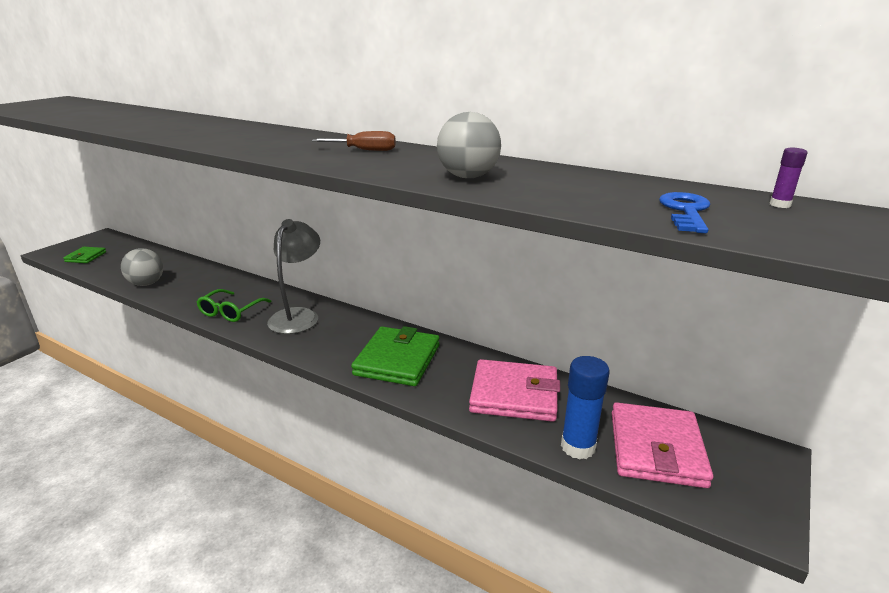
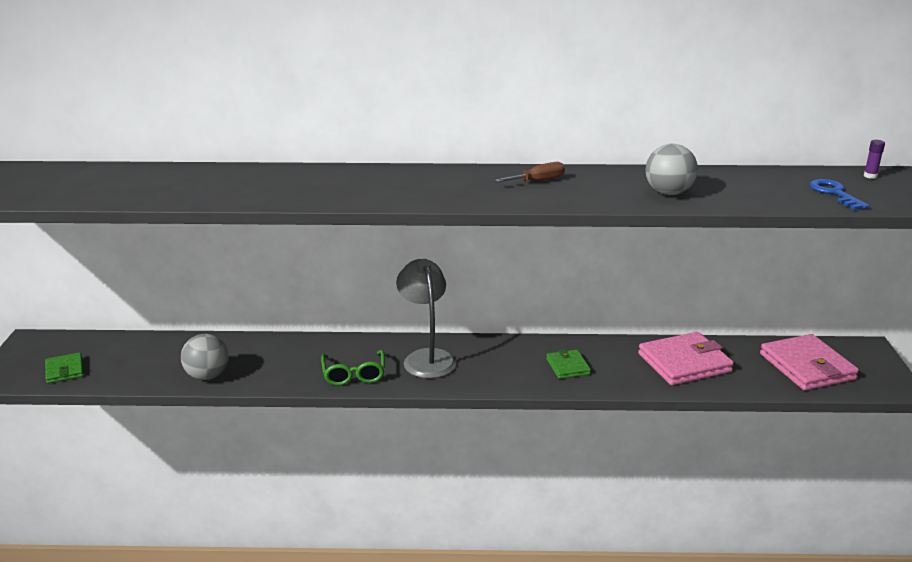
camera: 30 degrees left, 0 degrees up
(397, 360) = (568, 366): green wallet -> green wallet, size x0.53
(578, 447) = (762, 382): blue glue stick -> none

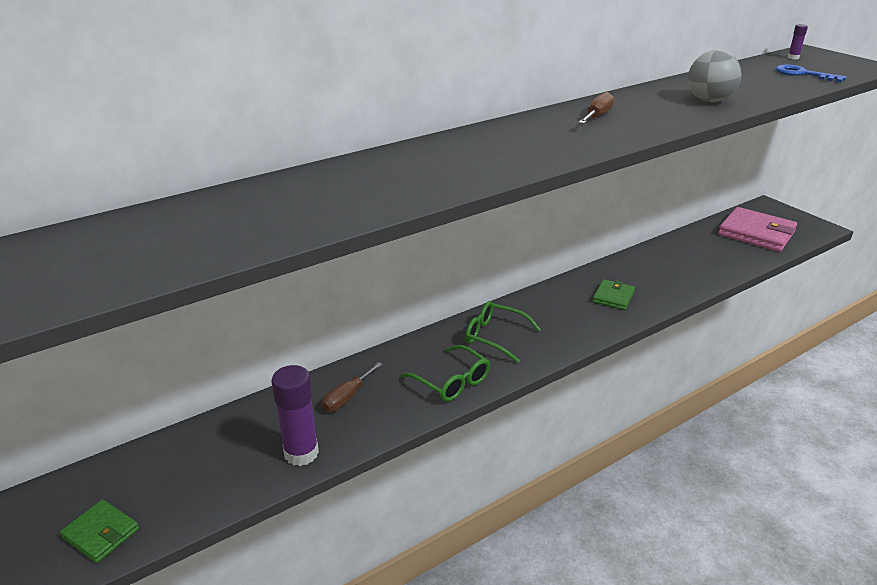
camera: 35 degrees left, 5 degrees up
(207, 376) = (301, 453): grey ball -> purple glue stick
(274, 356) = (347, 397): none -> brown screwdriver
(426, 358) = (494, 336): grey lamp -> green glasses
(568, 366) = (613, 297): green wallet -> green wallet turned 75 degrees clockwise
(684, 363) = (684, 261): pink wallet -> none

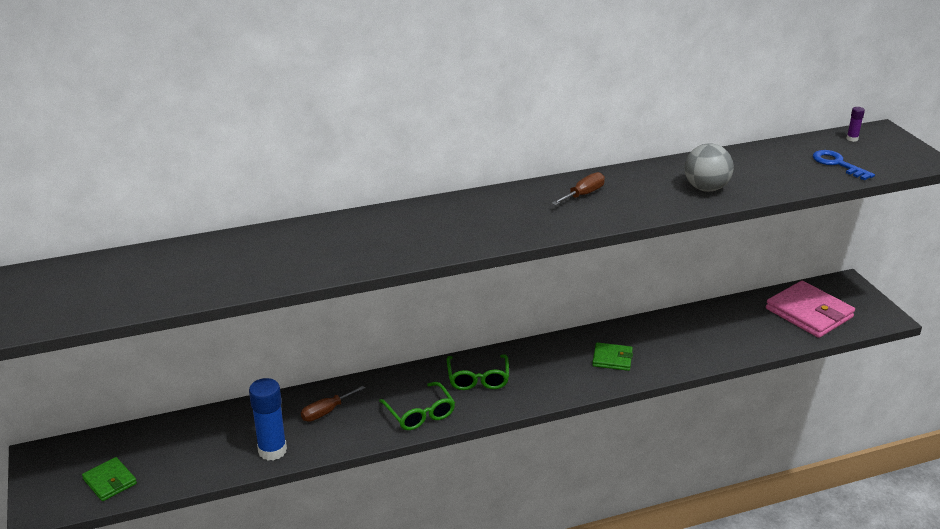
camera: 15 degrees right, 0 degrees up
(301, 453) = (272, 450): purple glue stick -> blue glue stick
(494, 336) = (478, 379): green glasses -> green glasses turned 135 degrees counterclockwise
(613, 297) = (612, 359): green wallet -> green wallet turned 60 degrees clockwise

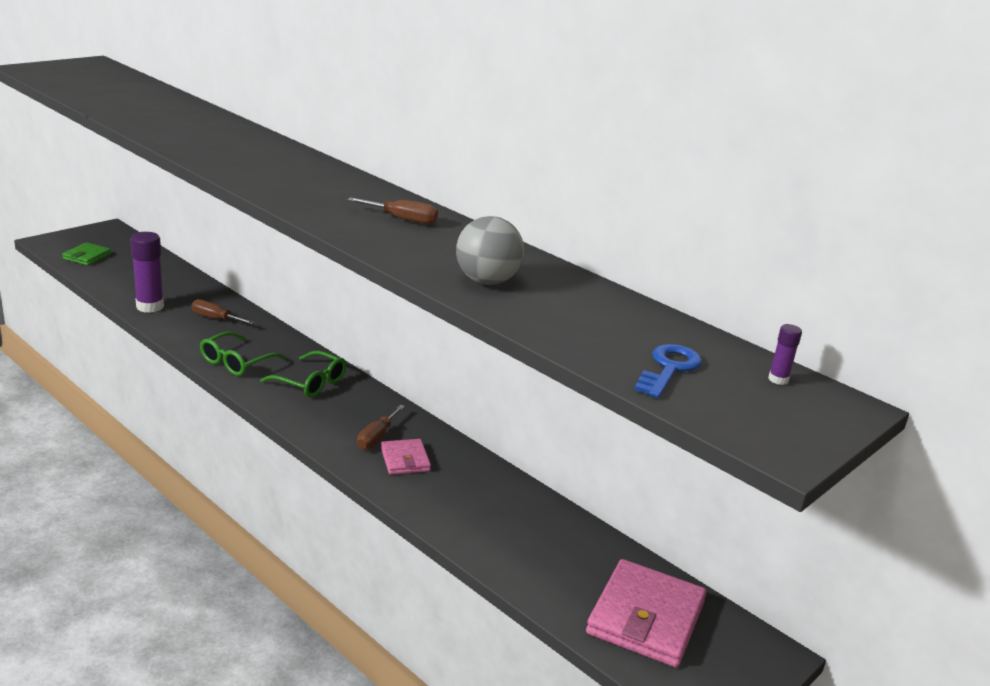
camera: 60 degrees right, 5 degrees down
(272, 450) = (150, 306): blue glue stick -> purple glue stick
(478, 379) = (311, 383): green glasses -> green glasses turned 120 degrees counterclockwise
(577, 365) = (377, 437): none -> brown screwdriver
(612, 359) = (405, 460): green wallet -> pink wallet

